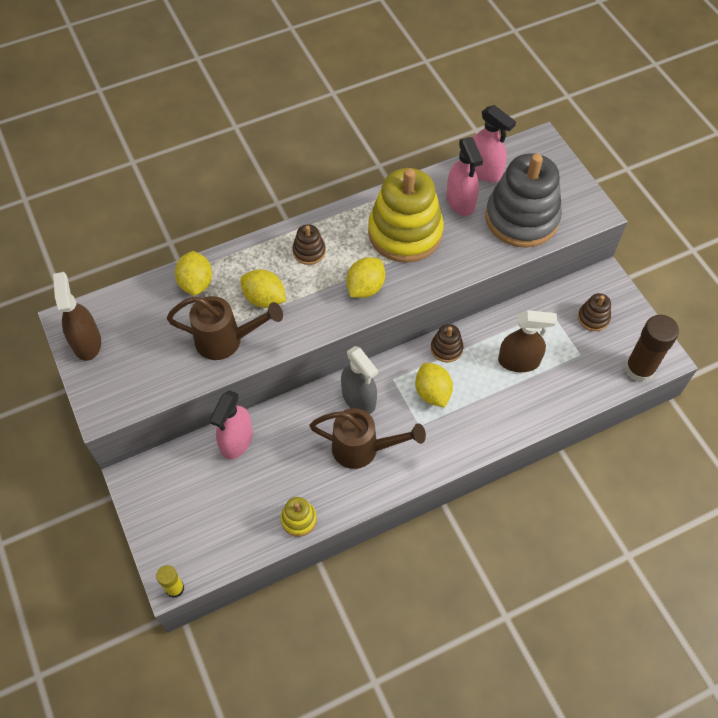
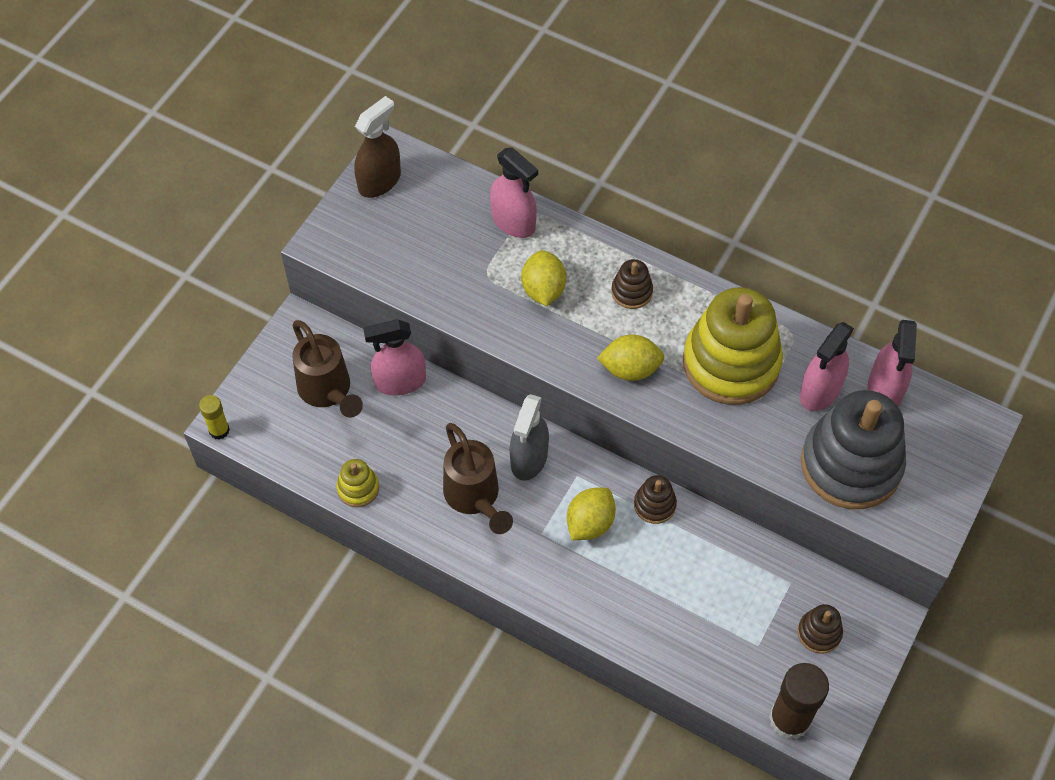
camera: 55 degrees right, 0 degrees up
(196, 283) = (513, 222): yellow lemon -> pink spray bottle
(227, 340) = (471, 290): brown watering can -> brown watering can (328, 392)
(519, 361) = (697, 586): brown spray bottle -> none

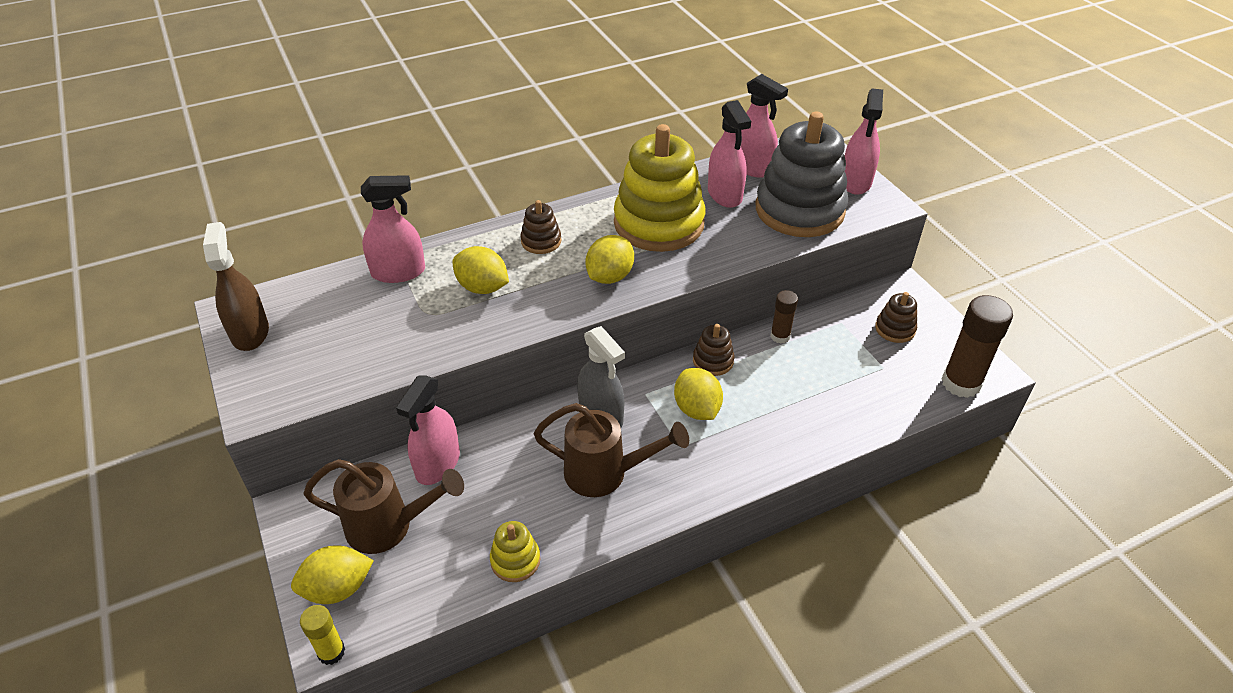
camera: 55 degrees left, 15 degrees down
(262, 398) = (338, 588): none -> yellow lemon
(729, 541) = (780, 336): none -> brown glue stick
(942, 491) = (856, 182): none -> pink spray bottle

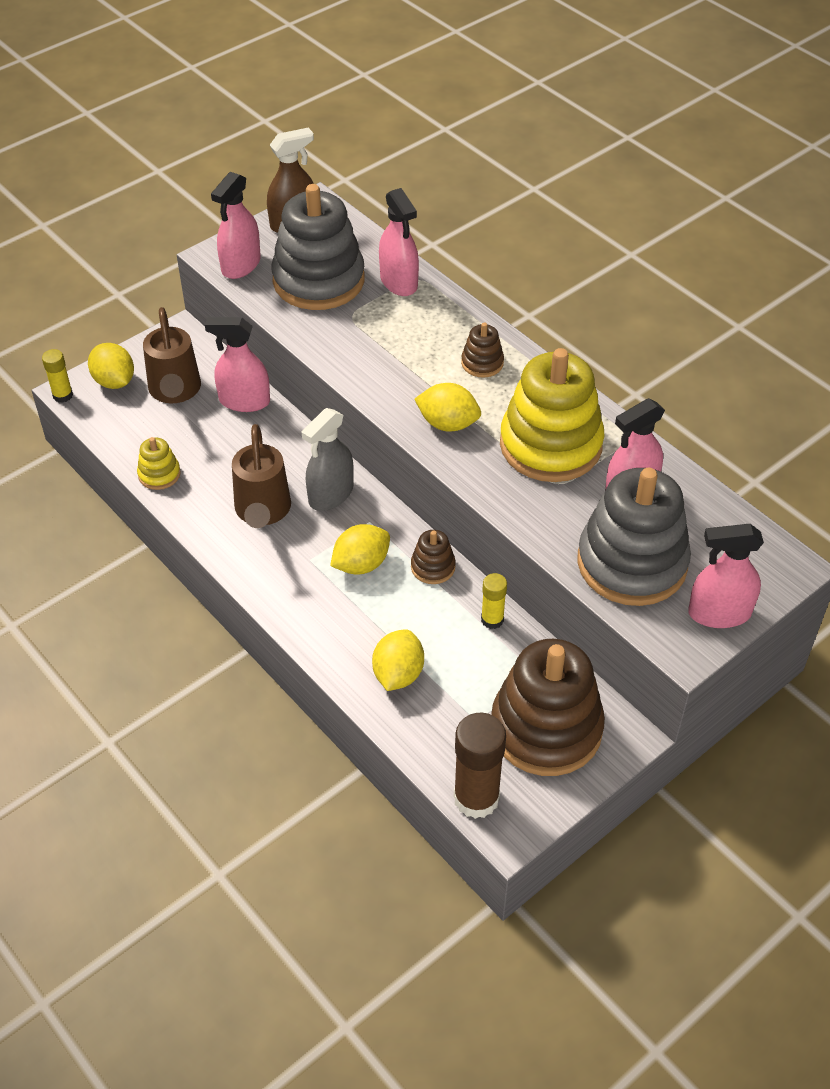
camera: 75 degrees right, 5 degrees up
(358, 328) = (318, 280): none -> grey stacking toy
(482, 287) = (398, 340): yellow lemon -> yellow lemon (398, 674)
(751, 167) = (699, 509): pink spray bottle -> pink spray bottle (241, 265)
(780, 336) = (492, 620): brown glue stick -> yellow glue stick
(895, 329) = (546, 728): brown stacking toy -> brown stacking toy, size x2.29

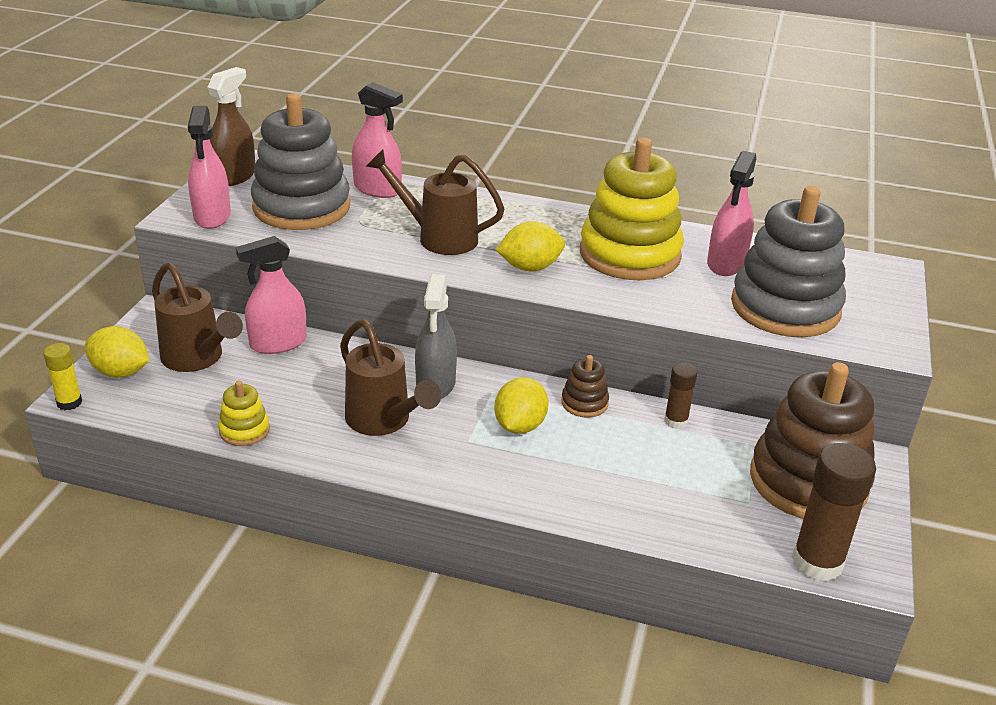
camera: 35 degrees left, 15 degrees down
(398, 674) = (644, 496): yellow lemon -> none
(401, 358) = (438, 237): none -> brown watering can
(482, 363) = (511, 220): brown stacking toy -> none
(492, 620) = (676, 421): yellow glue stick -> brown glue stick
(719, 613) = (885, 315): pink spray bottle -> none

